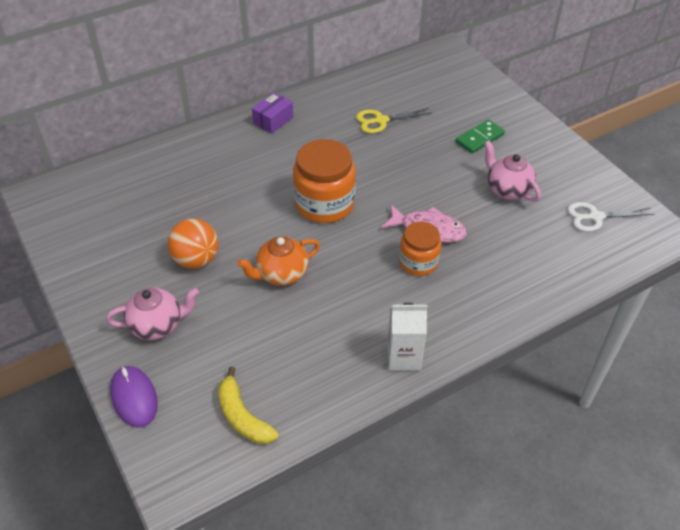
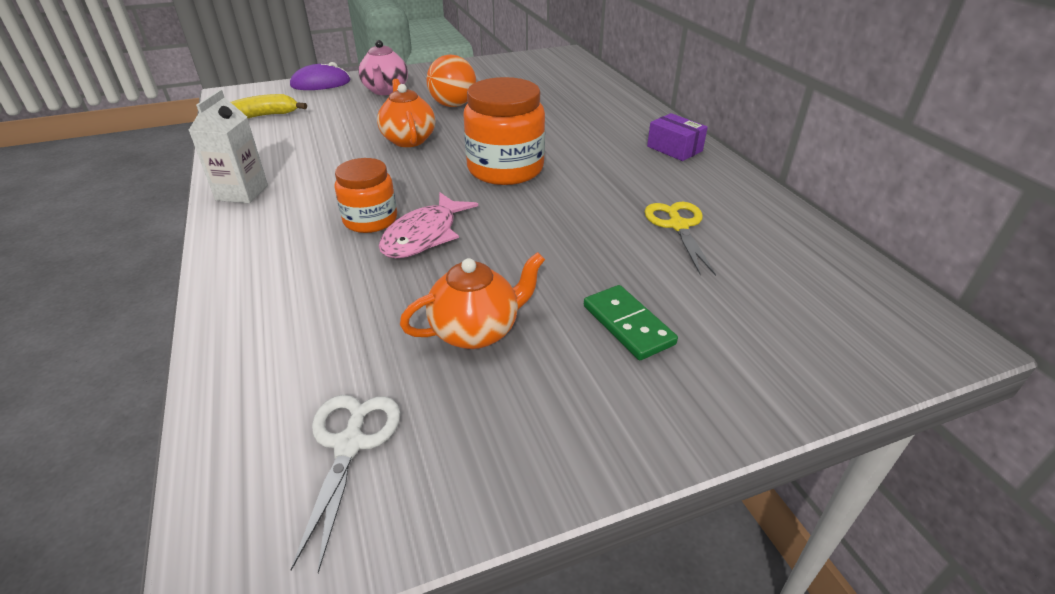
camera: 100 degrees right, 10 degrees down
(507, 190) = (476, 331): pink teapot -> orange teapot

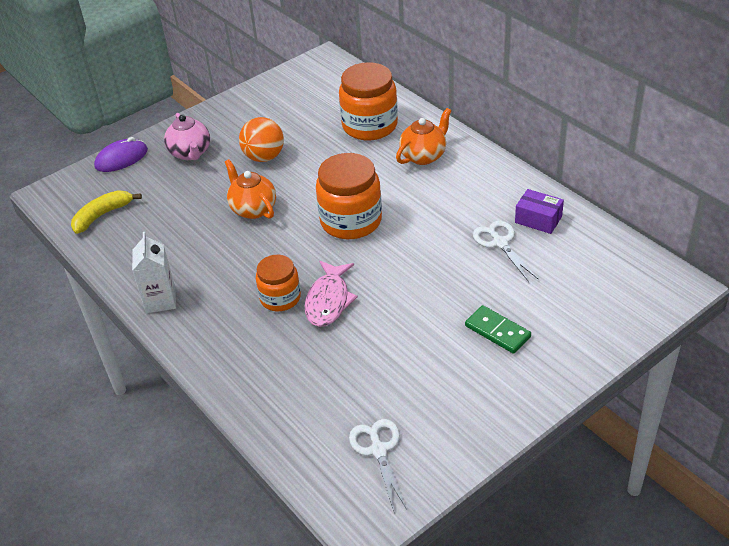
camera: 15 degrees left, 5 degrees up
(476, 331) = (408, 362): orange teapot -> orange teapot (424, 156)
(578, 101) = (369, 125): none -> orange jar
(674, 149) = (470, 164): purple box -> purple box (538, 220)
(678, 226) = (500, 243): yellow scissors -> white scissors

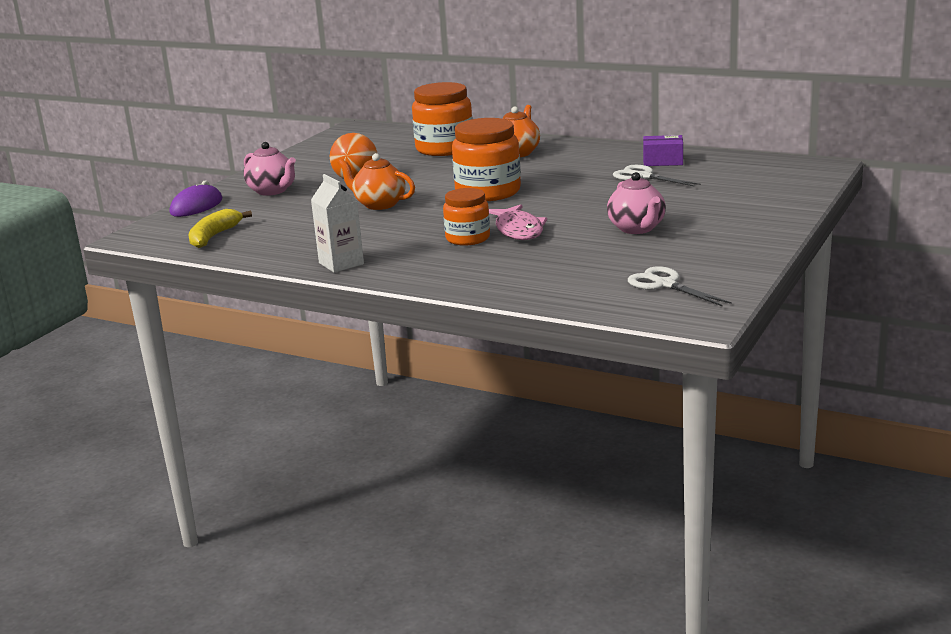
camera: 25 degrees left, 20 degrees down
(426, 339) = (637, 229): none -> pink teapot
(497, 331) = (696, 213): green domino -> none

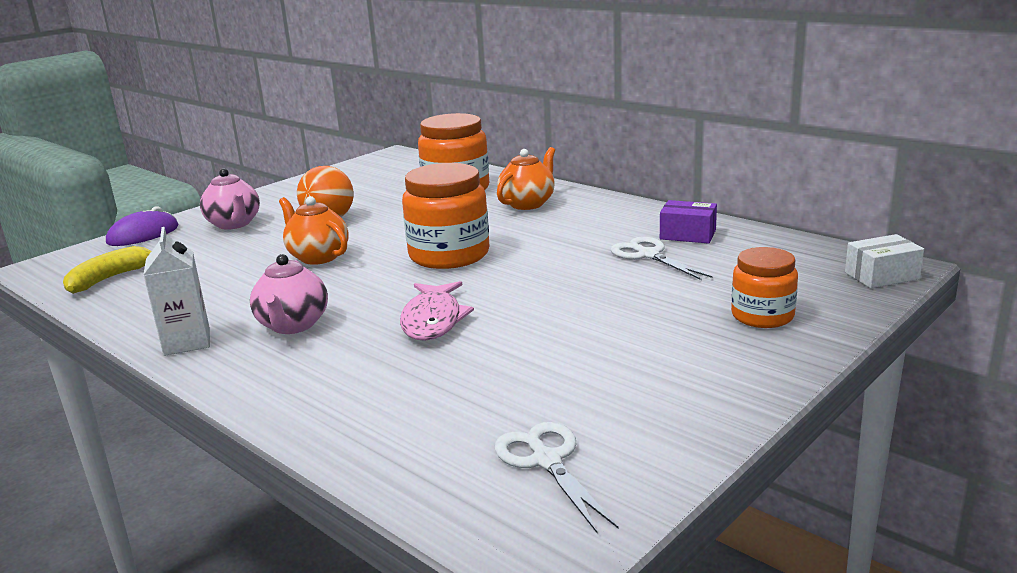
camera: 15 degrees right, 0 degrees up
(467, 238) = (363, 324): orange jar -> orange jar (762, 316)
(637, 229) = (582, 341): pink teapot -> pink teapot (293, 325)
(814, 172) = (881, 276): none -> white box

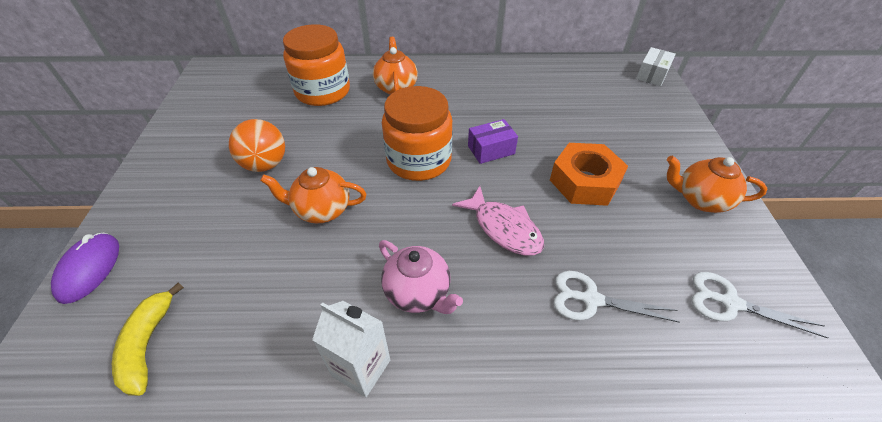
camera: 45 degrees left, 25 degrees up
(234, 224) = (178, 209): pink teapot -> none
(581, 323) = (584, 181): none -> orange nut
(648, 255) = (534, 106): white scissors -> white scissors (591, 299)
(687, 235) = (528, 79): purple box -> purple box (491, 150)
(694, 386) = (700, 200): none -> orange teapot
(762, 316) = (651, 129): orange jar -> none

